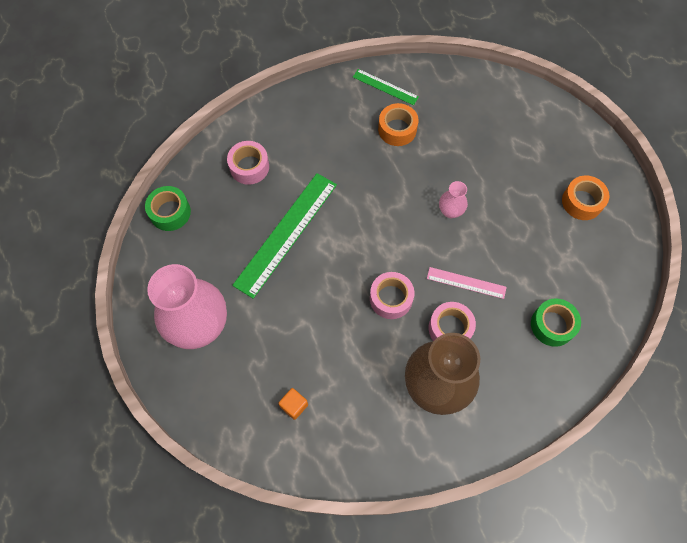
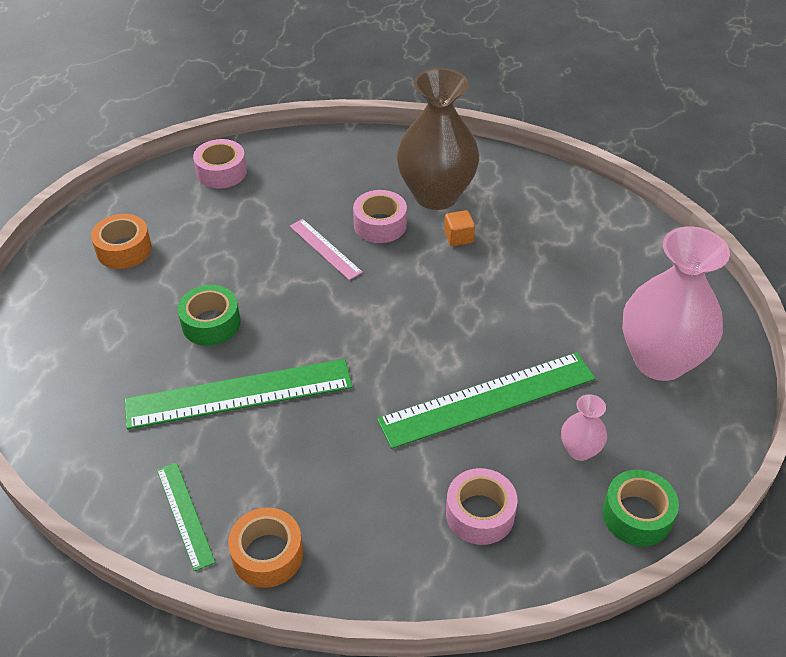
camera: 145 degrees left, 20 degrees down
(294, 405) = (590, 246): orange cube -> orange cube (458, 237)
(391, 298) = (417, 275): pink tape -> pink tape (221, 172)
(397, 129) = (232, 443): orange tape -> orange tape (267, 554)
(419, 156) = (239, 394): none -> green ruler
(450, 211) = (270, 316): pink vase -> pink vase (580, 450)
(552, 325) = (281, 181): green tape -> green tape (211, 323)

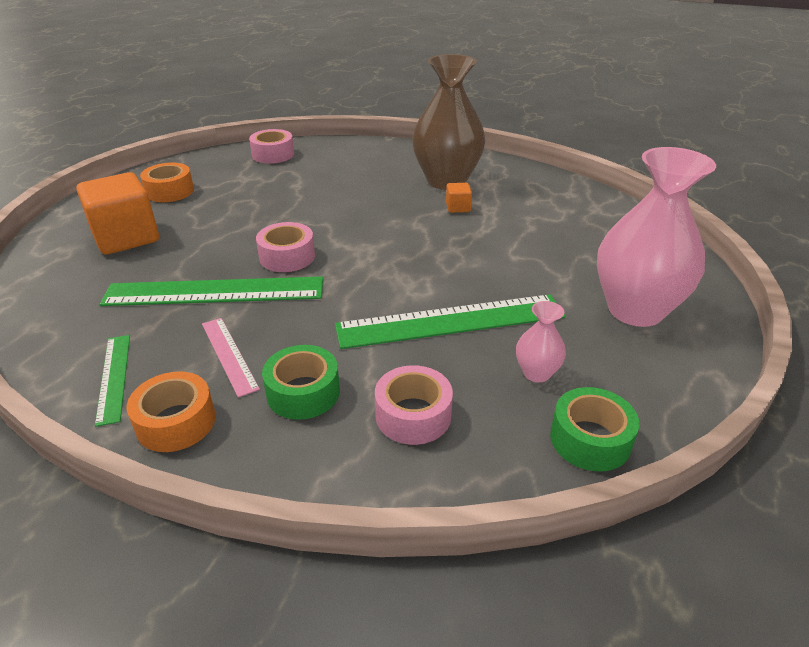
camera: 10 degrees right, 10 degrees down
(108, 329) = (126, 237): none -> orange cube
(211, 323) = (215, 242): green tape -> green tape (303, 392)
(325, 249) = (337, 205): pink ruler -> pink ruler (229, 355)
(380, 225) = (391, 194): pink tape -> pink tape (287, 257)

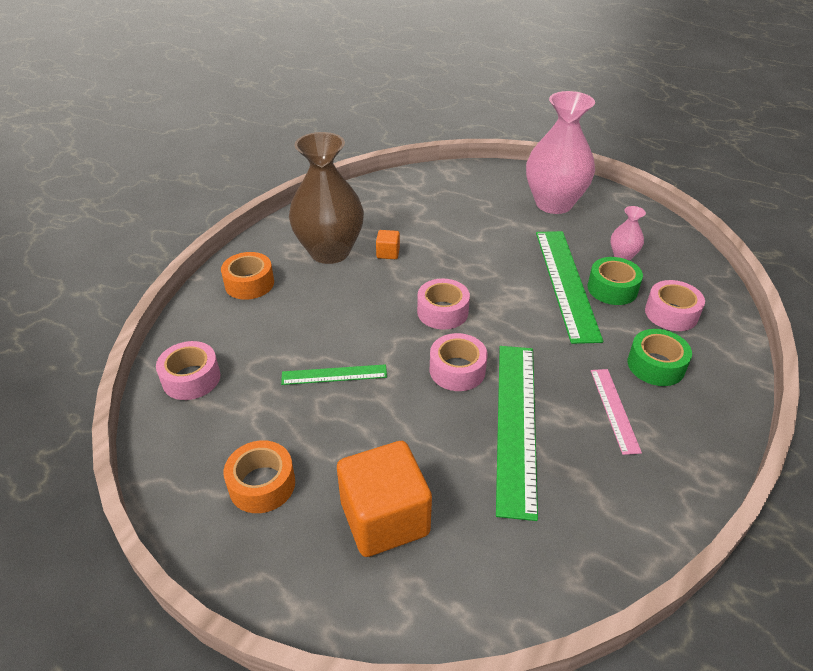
camera: 80 degrees left, 5 degrees up
(114, 377) = (652, 489): green ruler -> green ruler (334, 375)
(176, 422) = (700, 439): orange tape -> orange tape (249, 283)
(229, 355) = (614, 409): pink ruler -> pink ruler turned 75 degrees counterclockwise
(372, 243) = (442, 312): none -> pink tape
(590, 439) = (679, 249): green tape -> green tape (612, 289)

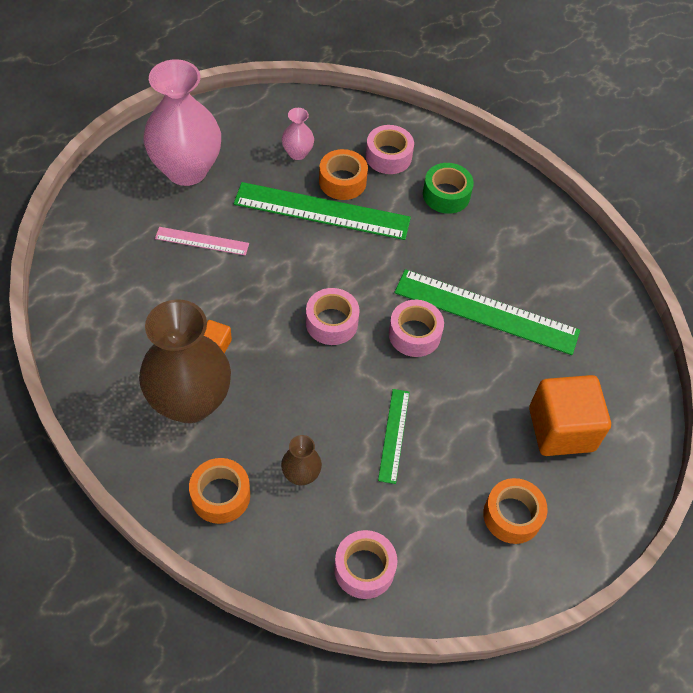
camera: 80 degrees left, 15 degrees up
(277, 323) = (301, 475): none -> brown vase
(612, 289) = (342, 181): green tape -> orange tape
(614, 409) = (486, 242): pink ruler -> pink ruler (202, 241)

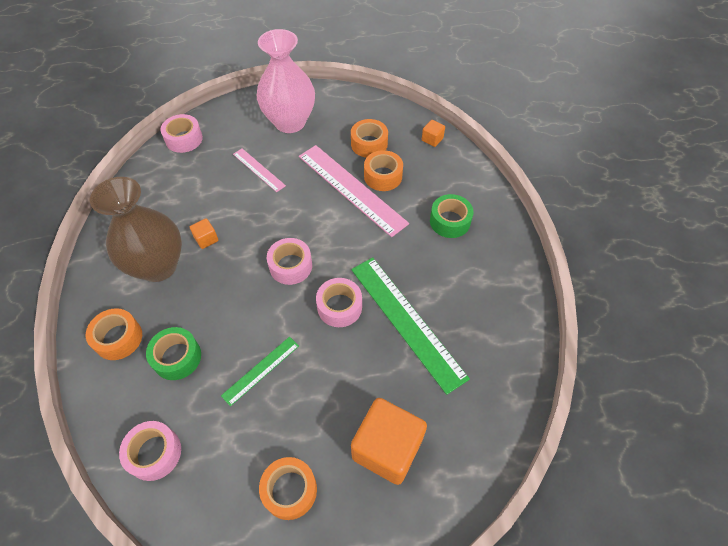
camera: 40 degrees right, 0 degrees up
(297, 153) = (369, 144): pink vase -> orange tape
(301, 475) = (177, 357): brown vase -> green tape
(322, 211) = (351, 189): green ruler -> pink ruler
(358, 117) = (432, 139): none -> orange cube
(388, 156) = (430, 175): pink tape -> pink tape (184, 139)

